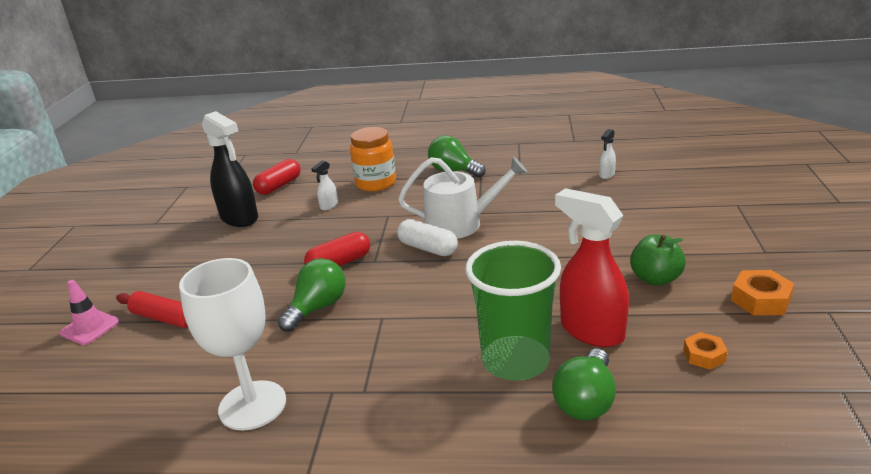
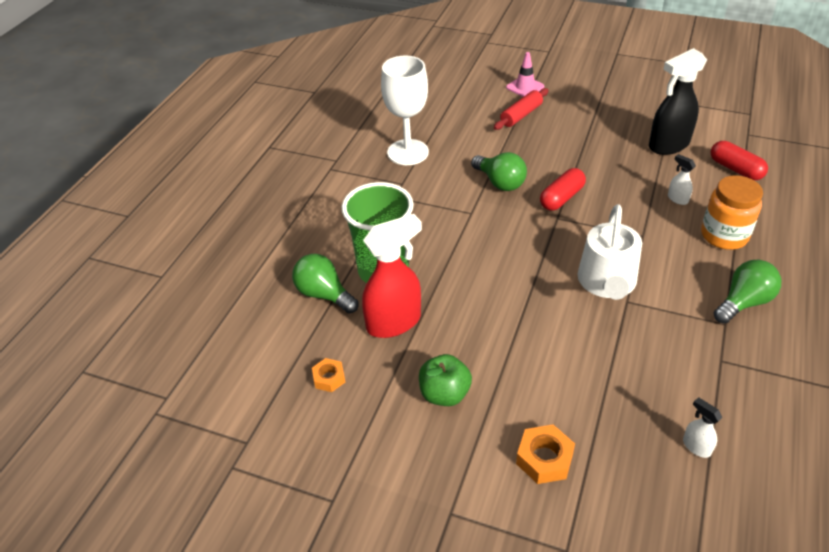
camera: 105 degrees right, 15 degrees up
(339, 263) = (561, 198): red capsule -> red capsule turned 60 degrees clockwise
(428, 248) = (566, 252): white capsule -> none
(760, 300) = (374, 457): orange nut -> orange nut (544, 459)

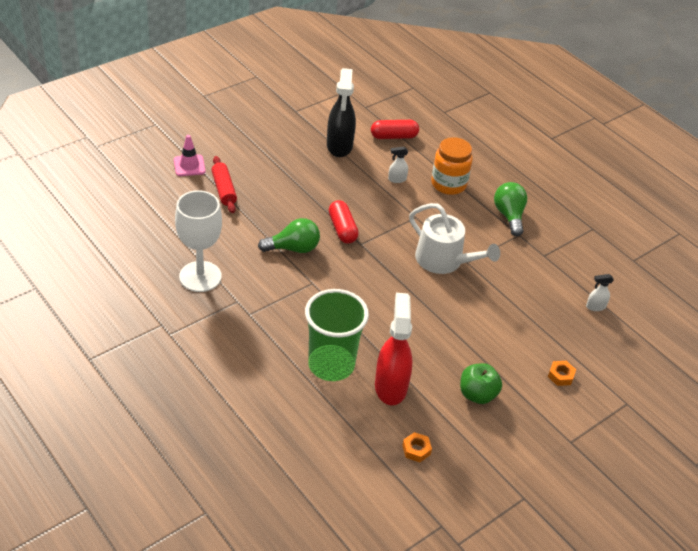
camera: 65 degrees left, 0 degrees up
(324, 294) = (326, 412): green light bulb -> none
(544, 459) = (560, 376): orange nut -> orange nut, size x0.65

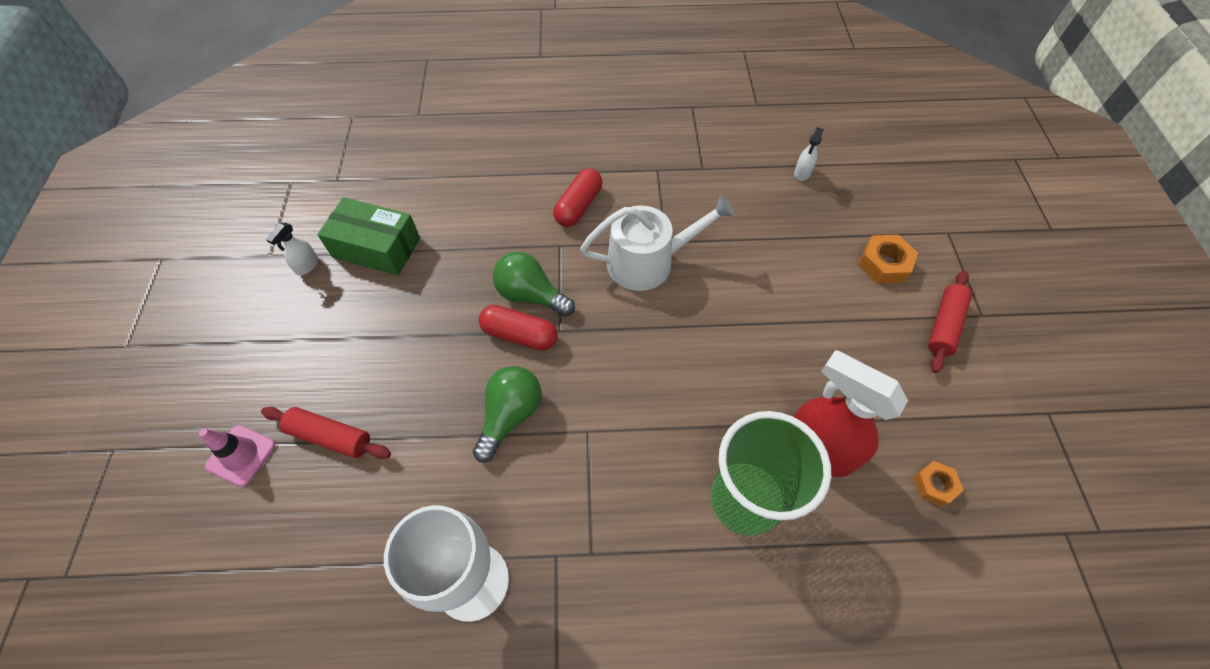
camera: 50 degrees left, 15 degrees up
(339, 146) = (377, 247): black spray bottle -> green box
(394, 136) = (412, 183): red capsule -> red capsule (578, 206)
(397, 179) = (484, 225): white spray bottle -> white spray bottle (307, 266)
(448, 184) = (533, 182): orange jar -> none
(477, 394) = (874, 361): green apple -> none
(509, 216) = (623, 160): green light bulb -> green light bulb (530, 295)
(540, 423) = (944, 326): none -> red rolling pin
(560, 376) = (884, 264): orange nut -> orange nut, size x1.53

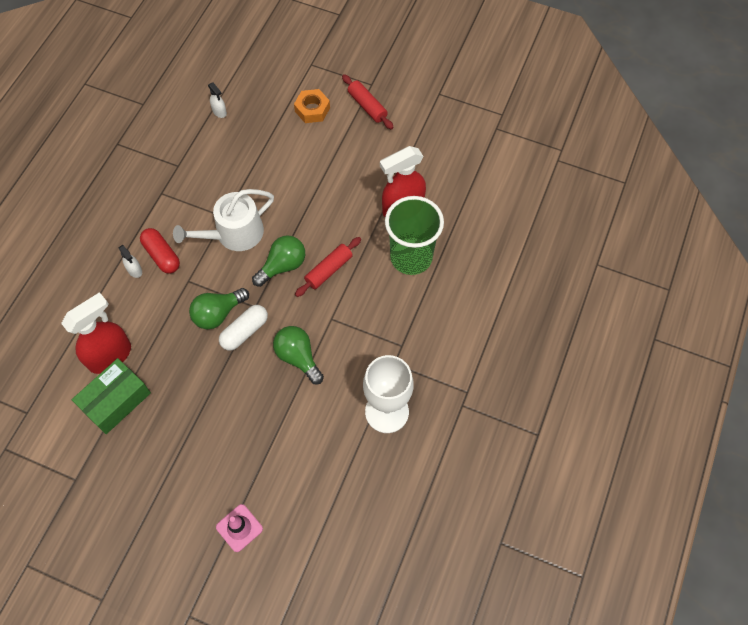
camera: 65 degrees left, 5 degrees up
(307, 266) = (103, 454): white spray bottle -> white spray bottle (135, 270)
(330, 437) = (256, 468): red rolling pin -> red rolling pin (329, 270)
(430, 218) = (110, 356): none -> red spray bottle
(519, 335) = (245, 331): red capsule -> white capsule
(634, 335) = (283, 266): none -> green light bulb
(648, 262) = (234, 234): white watering can -> white watering can turned 135 degrees counterclockwise
(934, 485) = (447, 167): orange nut -> none

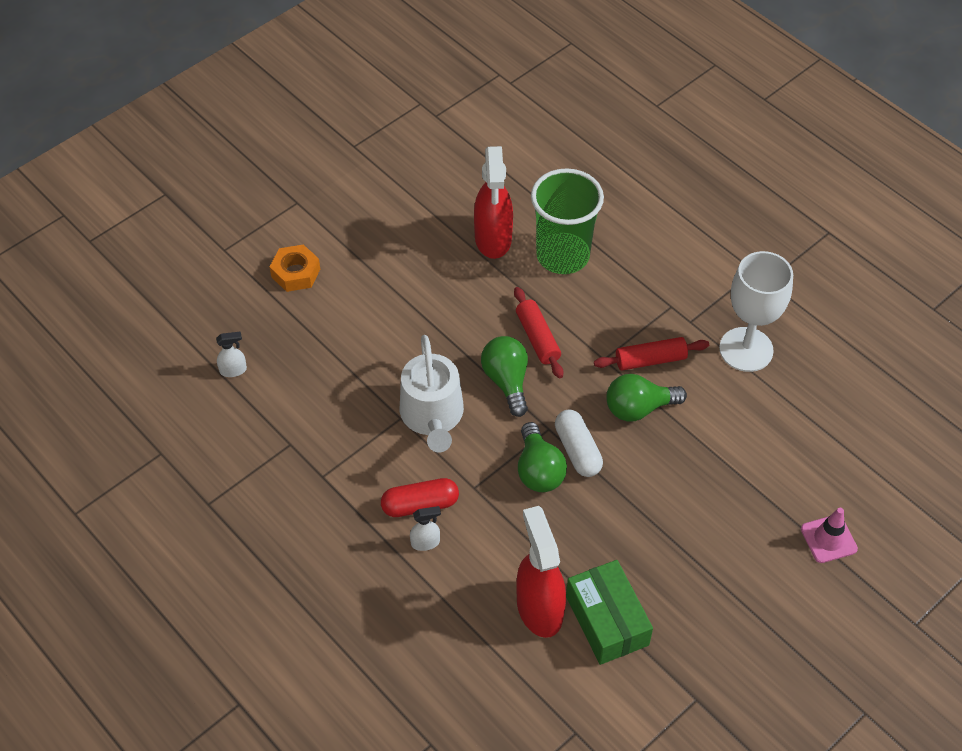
camera: 65 degrees left, 10 degrees down
(367, 106) = (327, 218): red rolling pin -> red rolling pin (650, 360)

